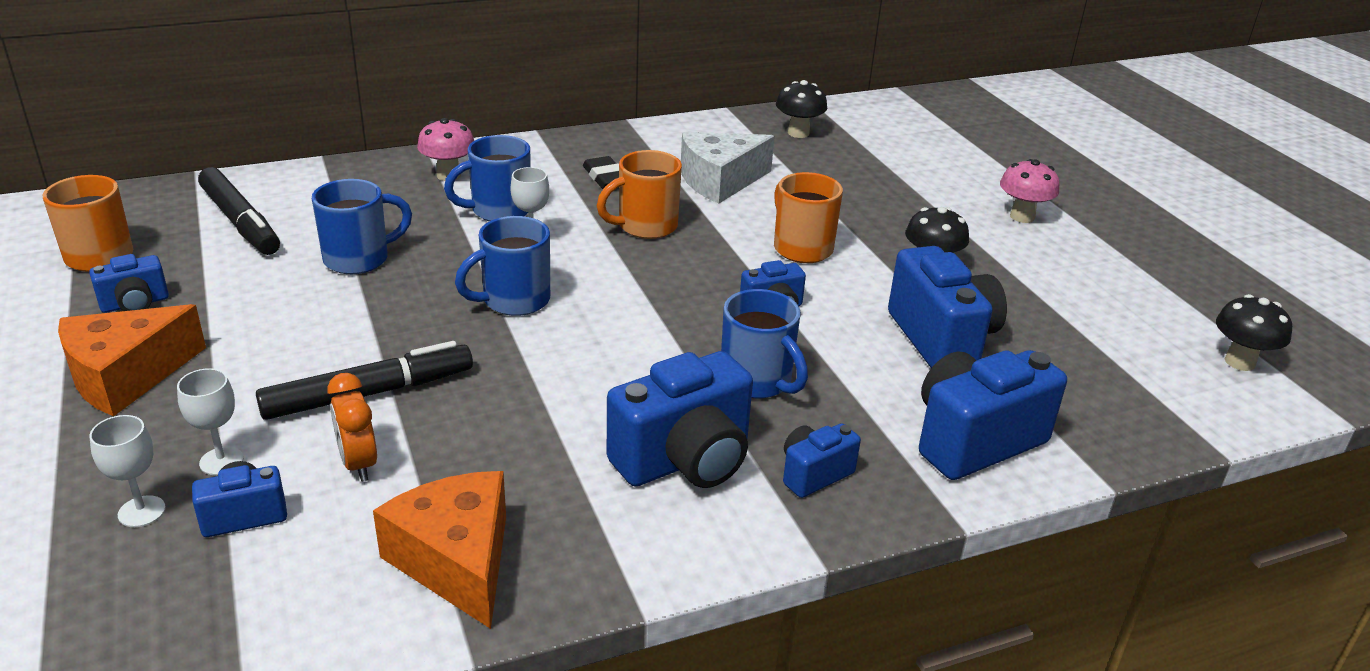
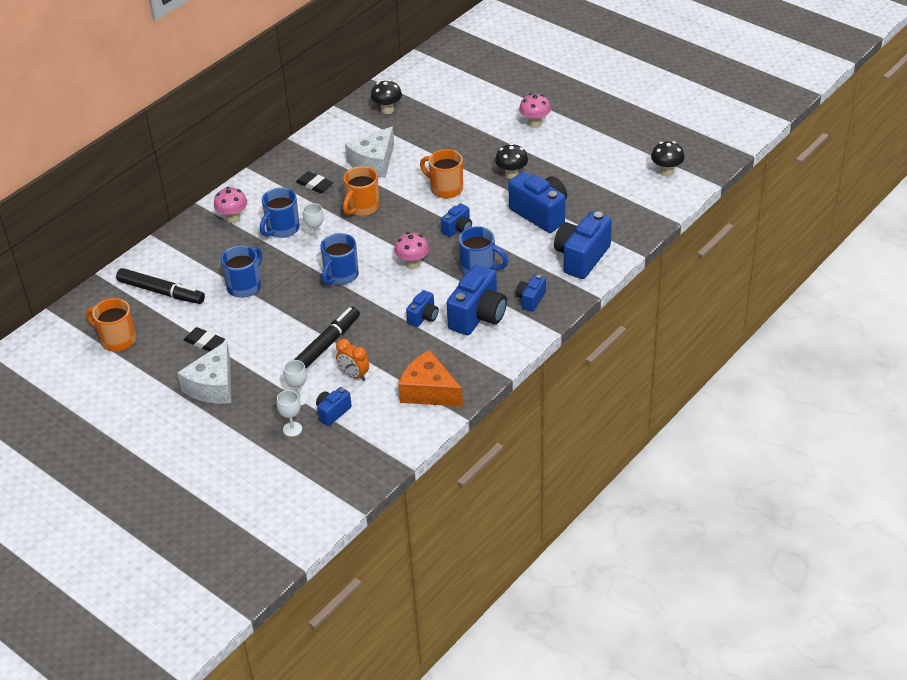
camera: 25 degrees left, 10 degrees up
(126, 376) = (213, 386): orange cheese -> white cheese
(135, 304) = (170, 354): blue camera -> blue camera (423, 317)
(204, 308) = (204, 342): none -> black eraser
(647, 329) = (412, 264): none -> pink mushroom

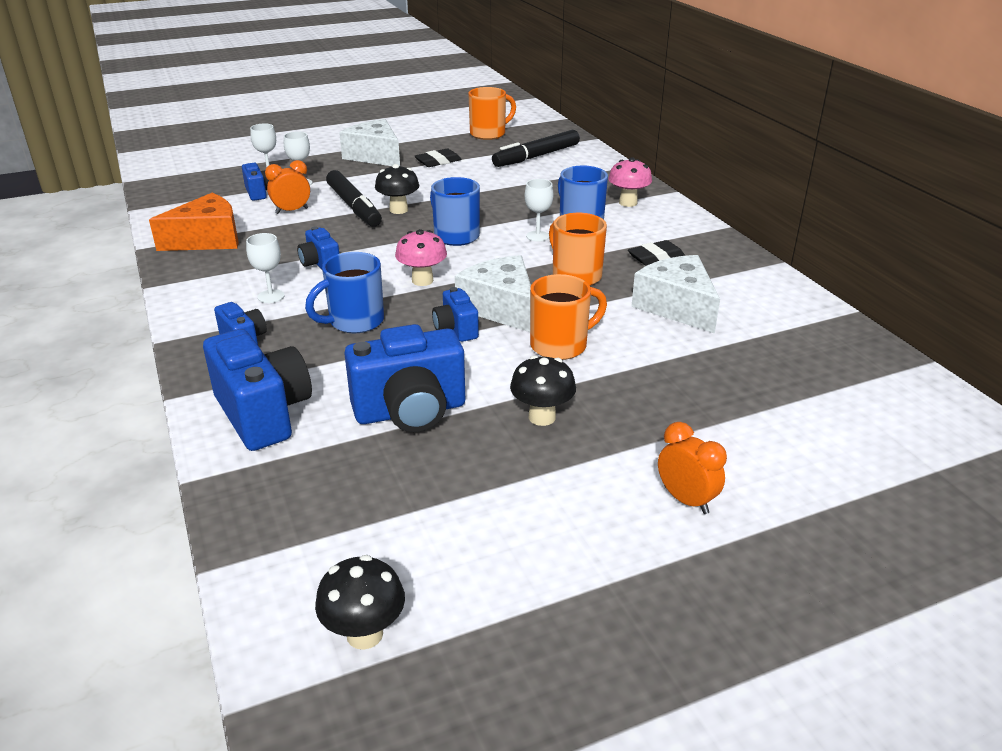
camera: 115 degrees right, 10 degrees down
(245, 286) = (500, 189): blue mug -> none
(387, 110) = (821, 351): black mushroom -> black mushroom (398, 210)
(422, 222) = (501, 308): none -> white cheese
(478, 316) = (271, 296): blue camera -> white goblet
(535, 123) = (686, 500): pink mushroom -> orange clock

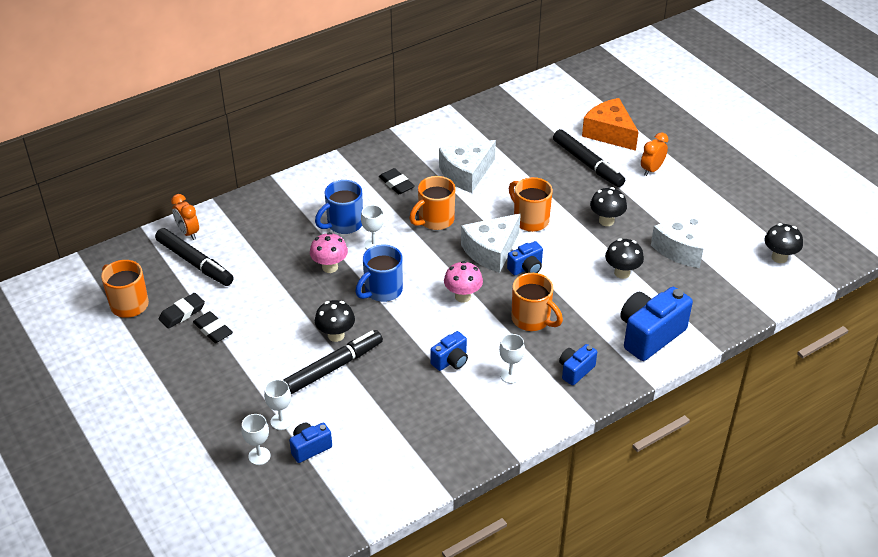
camera: 100 degrees left, 10 degrees up
(208, 239) = (422, 451): orange cheese -> orange cheese (609, 133)
(292, 211) = (350, 409): orange clock -> orange clock (188, 232)
(354, 322) = (532, 320): blue mug -> orange mug
(375, 156) = (199, 382): white cheese -> white cheese (682, 248)
(410, 411) = (622, 273): blue camera -> black mushroom
(467, 151) = (182, 313): none -> black eraser
(628, 203) = (300, 200): pink mushroom -> pink mushroom (330, 267)
(704, 422) = (587, 164): none -> black marker

